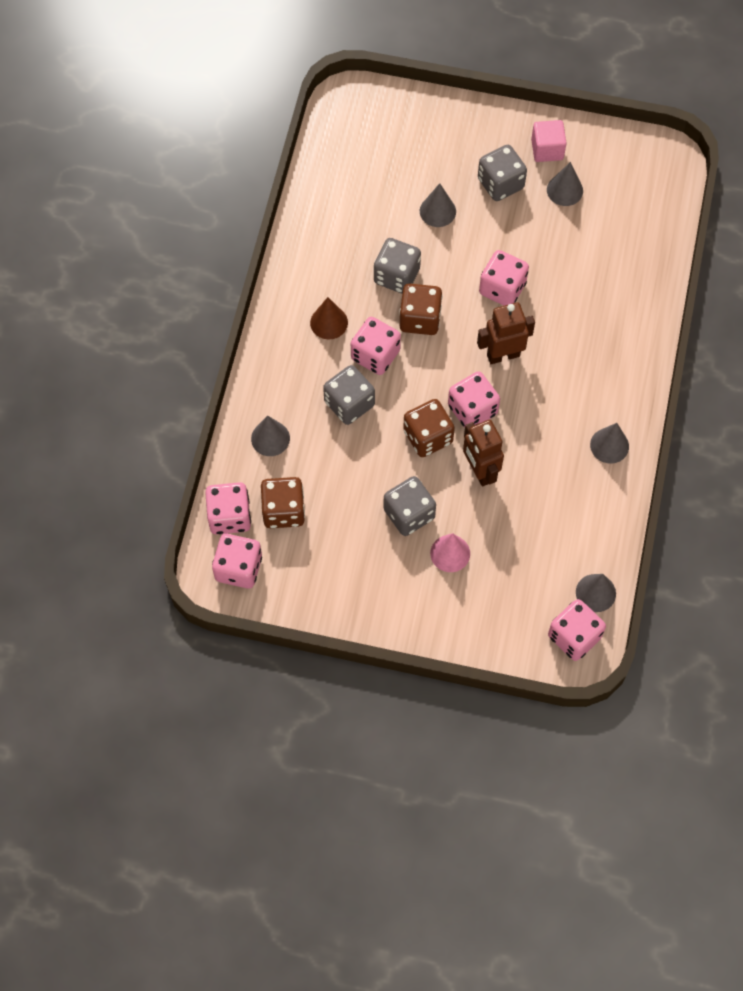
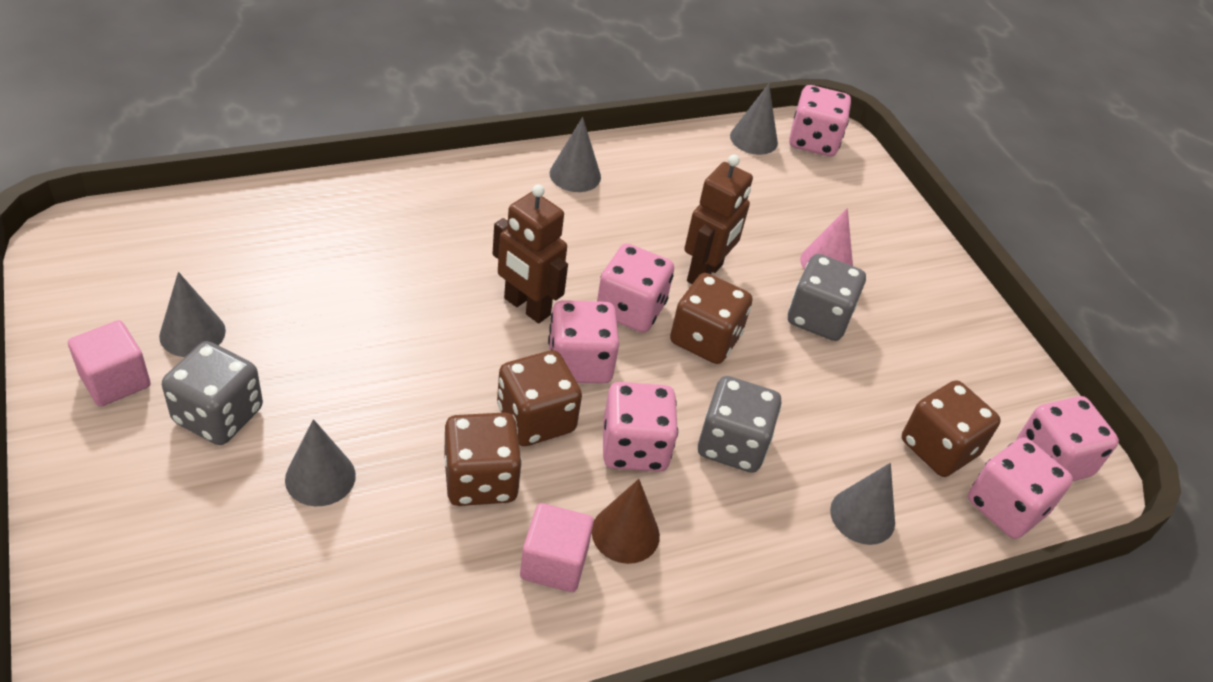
camera: 130 degrees left, 20 degrees down
(332, 284) = (554, 563): none -> pink cube
(396, 276) = (480, 480): grey dice -> brown dice
(502, 288) = (419, 344): pink dice -> pink dice (579, 363)

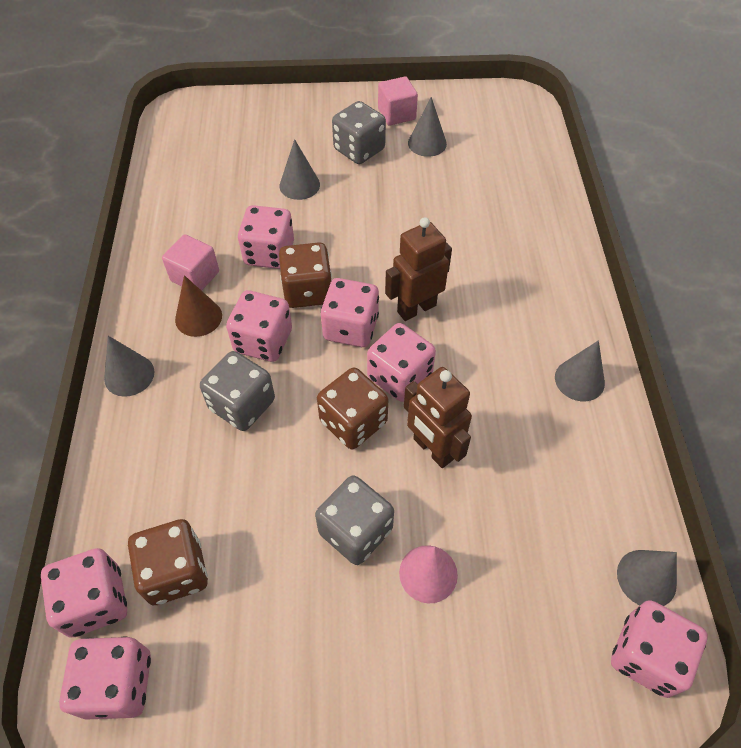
camera: 115 degrees right, 10 degrees up
(480, 480) = (269, 253): brown dice -> pink dice
(862, 516) = (143, 473): grey cone -> grey cone (129, 375)

